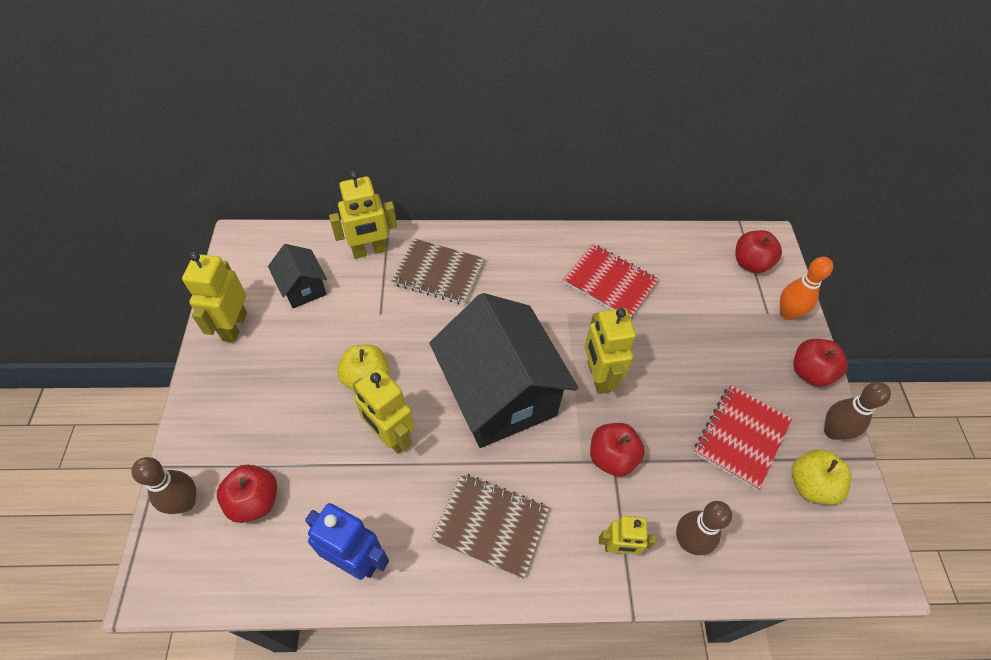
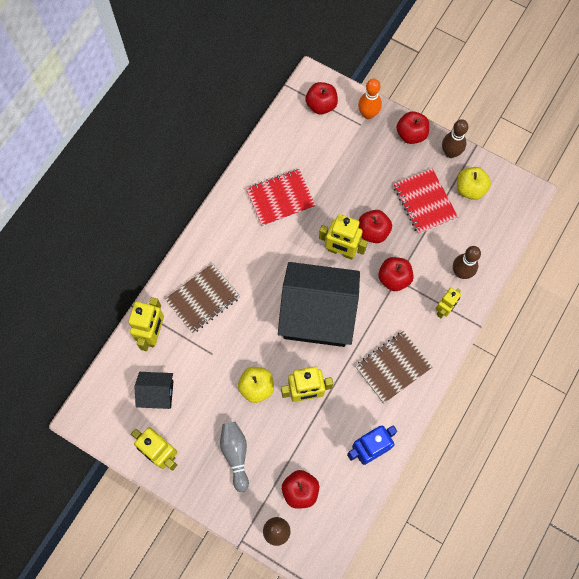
camera: 55 degrees left, 15 degrees up
(268, 401) = (235, 454): none -> grey bowling pin
(651, 398) = (373, 232): none -> red apple

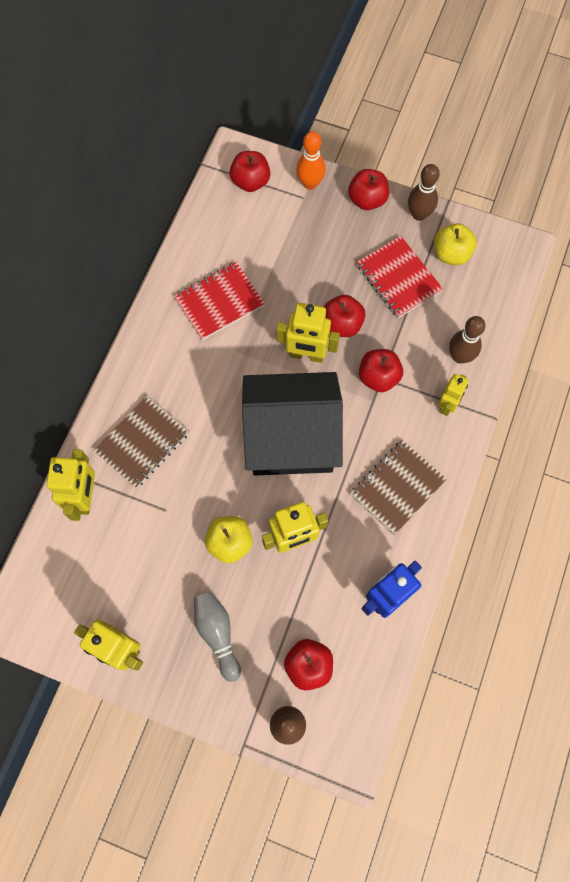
camera: 10 degrees left, 0 degrees up
(157, 394) = (103, 573): black house -> none

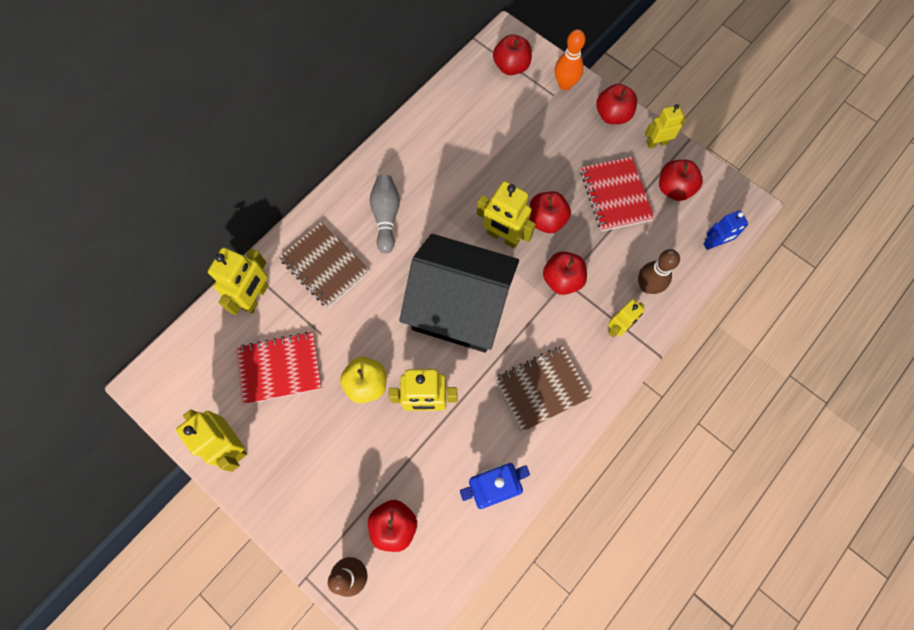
camera: 20 degrees right, 0 degrees up
(142, 442) = (325, 266): brown notebook -> brown notebook turned 75 degrees clockwise
(217, 634) = (322, 464): grey bowling pin -> grey bowling pin (386, 216)
(219, 302) = (442, 164): red notebook -> red notebook (279, 368)
(419, 214) = (656, 143): brown bowling pin -> yellow robot
(451, 254) = (674, 188): yellow apple -> red apple
(506, 295) = (714, 243): none -> blue robot

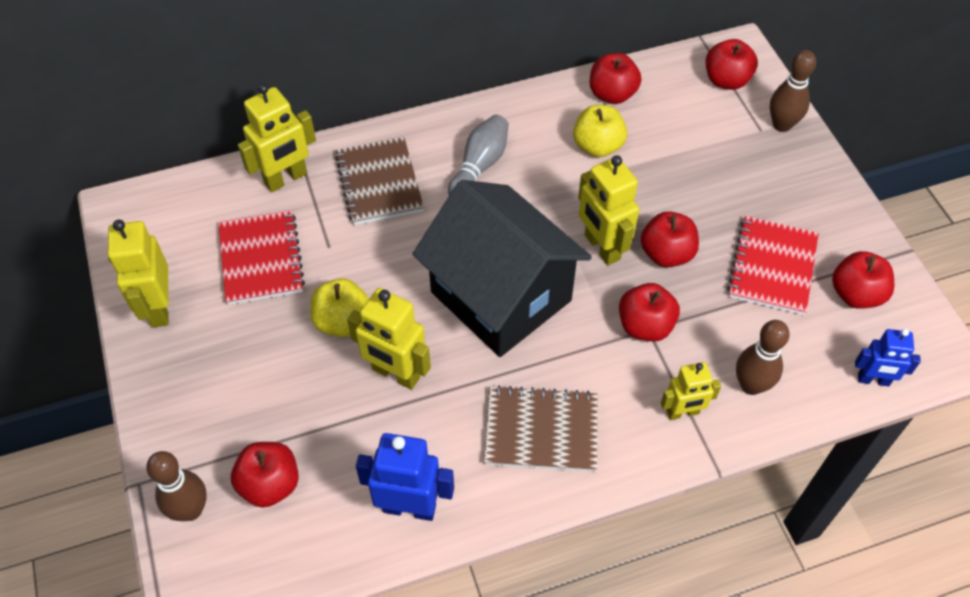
camera: 30 degrees right, 15 degrees down
(279, 368) = (261, 259): red notebook -> red notebook turned 60 degrees clockwise
(456, 161) = (597, 146): none -> yellow apple
(565, 84) = (781, 125): orange bowling pin -> brown bowling pin
(612, 115) = (823, 181): red apple -> red apple (612, 94)
(656, 143) = (863, 235): yellow robot -> none

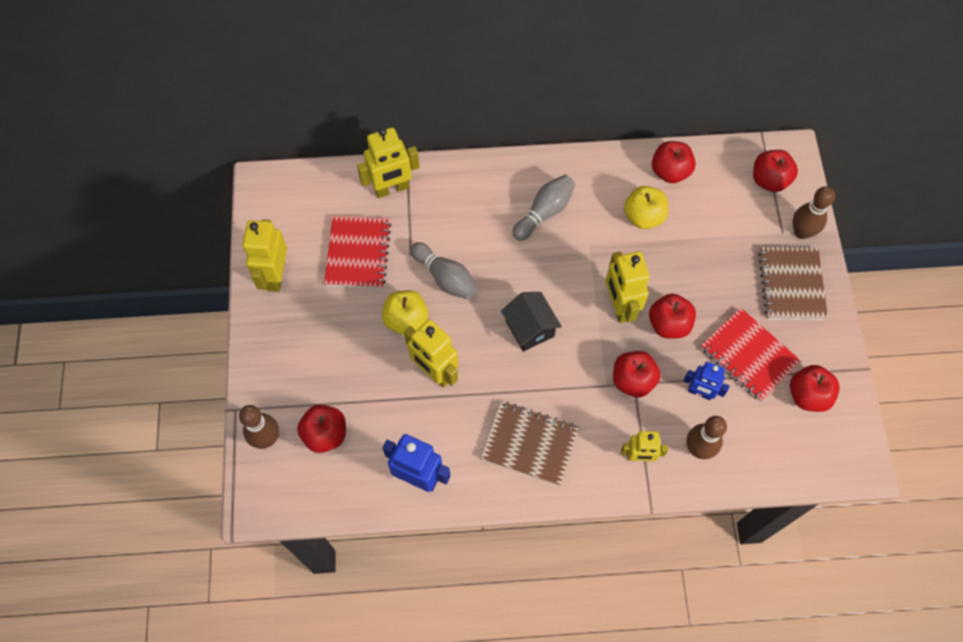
camera: 15 degrees right, 10 degrees up
(379, 183) = (462, 209): brown notebook -> brown notebook (791, 285)
(379, 262) = (445, 277): none -> grey bowling pin
(501, 296) = (530, 328): black house -> black house, size x0.46
(772, 267) = (749, 356): red notebook -> red notebook turned 75 degrees counterclockwise
(873, 380) = (795, 469): blue robot -> blue robot (699, 392)

